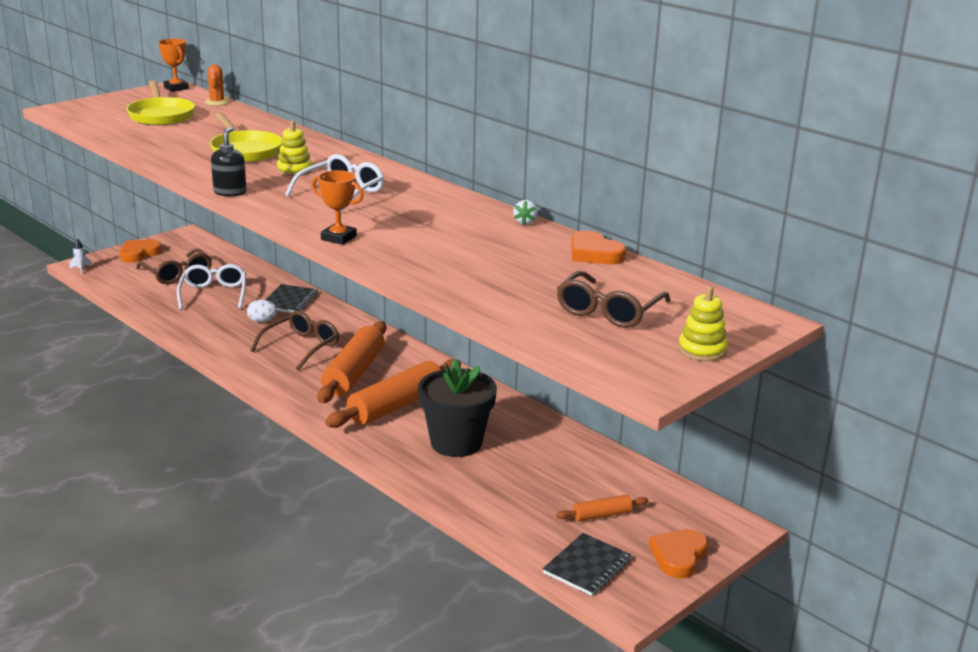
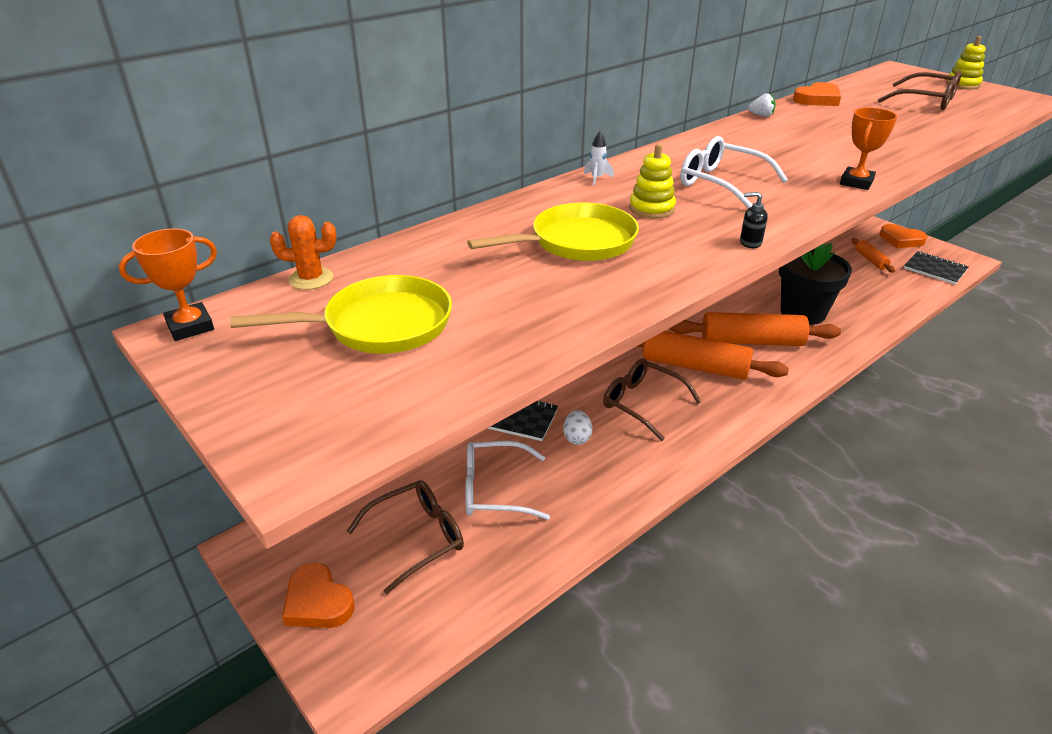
camera: 85 degrees left, 10 degrees up
(81, 269) = (370, 682): white rocket -> white rocket (597, 178)
(230, 192) = (750, 243): black soap dispenser -> black soap dispenser, size x0.62
(396, 405) = (751, 342): orange rolling pin -> orange rolling pin turned 45 degrees counterclockwise

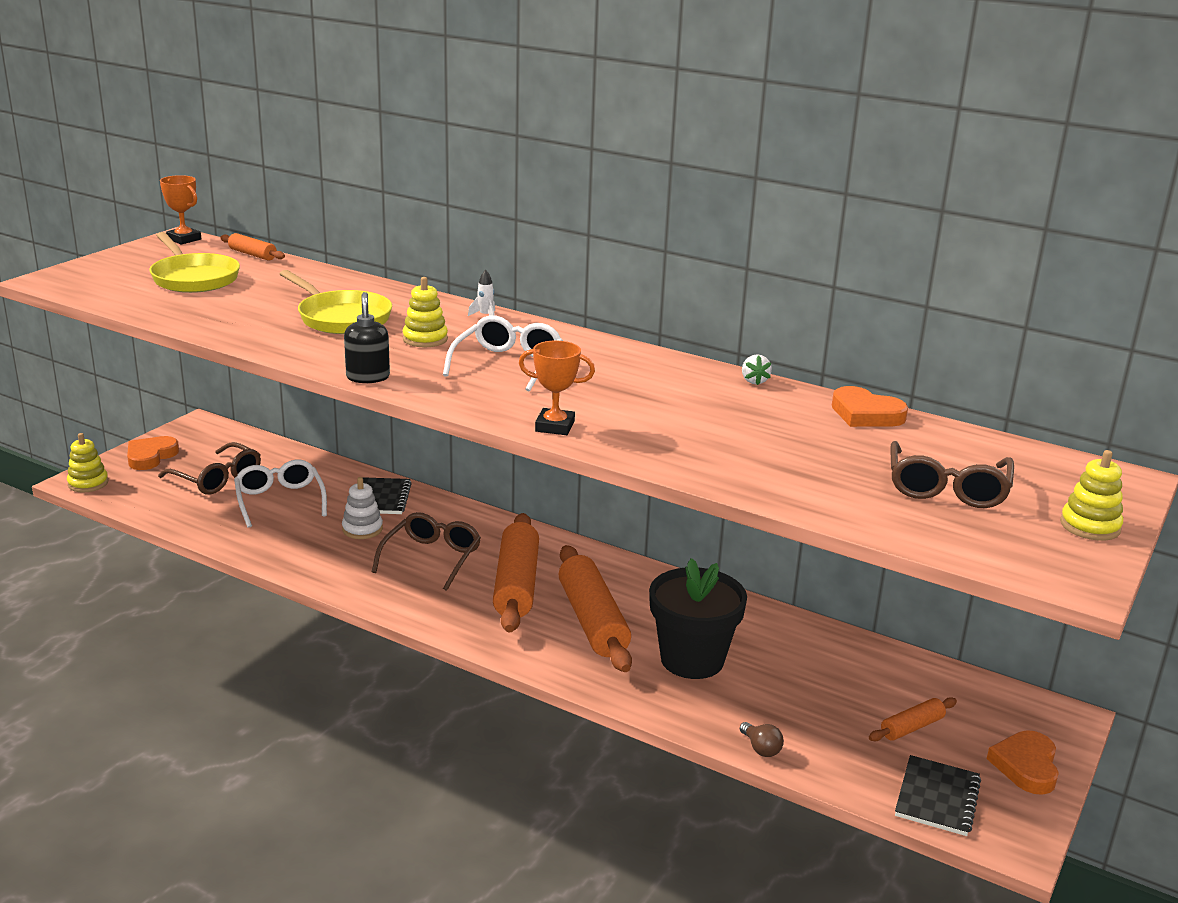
camera: 70 degrees right, 10 degrees down
(311, 279) = (252, 254): orange cactus -> orange rolling pin
(363, 677) = (88, 483): none -> yellow stacking toy
(577, 438) = (362, 529): white egg -> white stacking toy
(750, 243) = (368, 377): black soap dispenser -> black soap dispenser, size x1.61
(900, 310) = (761, 748): none -> brown light bulb

